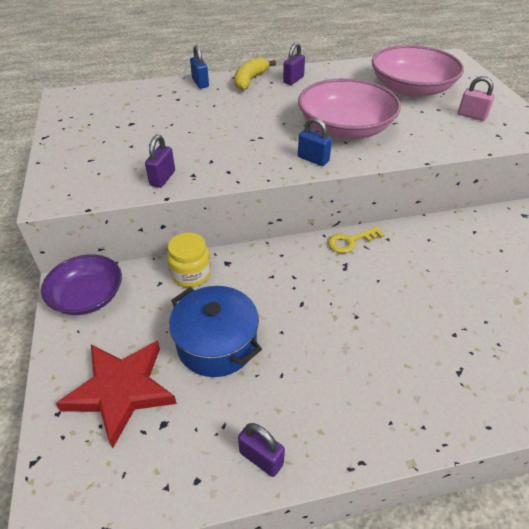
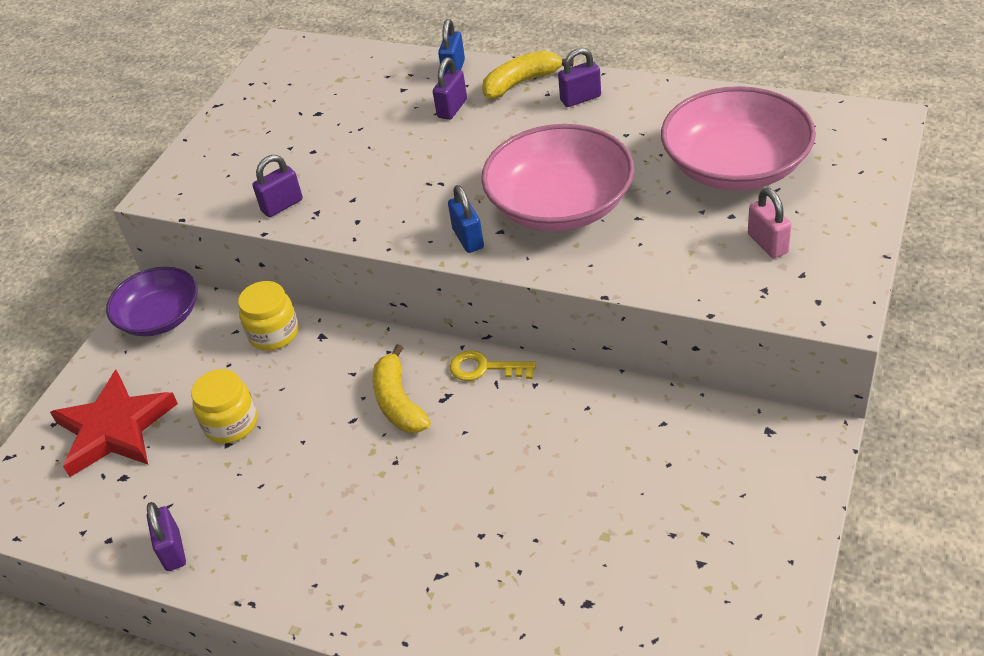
camera: 40 degrees right, 0 degrees up
(217, 344) = (231, 423): blue pot -> yellow jar
(222, 101) = (452, 108): none -> purple padlock
(320, 281) = (398, 402): none -> yellow banana

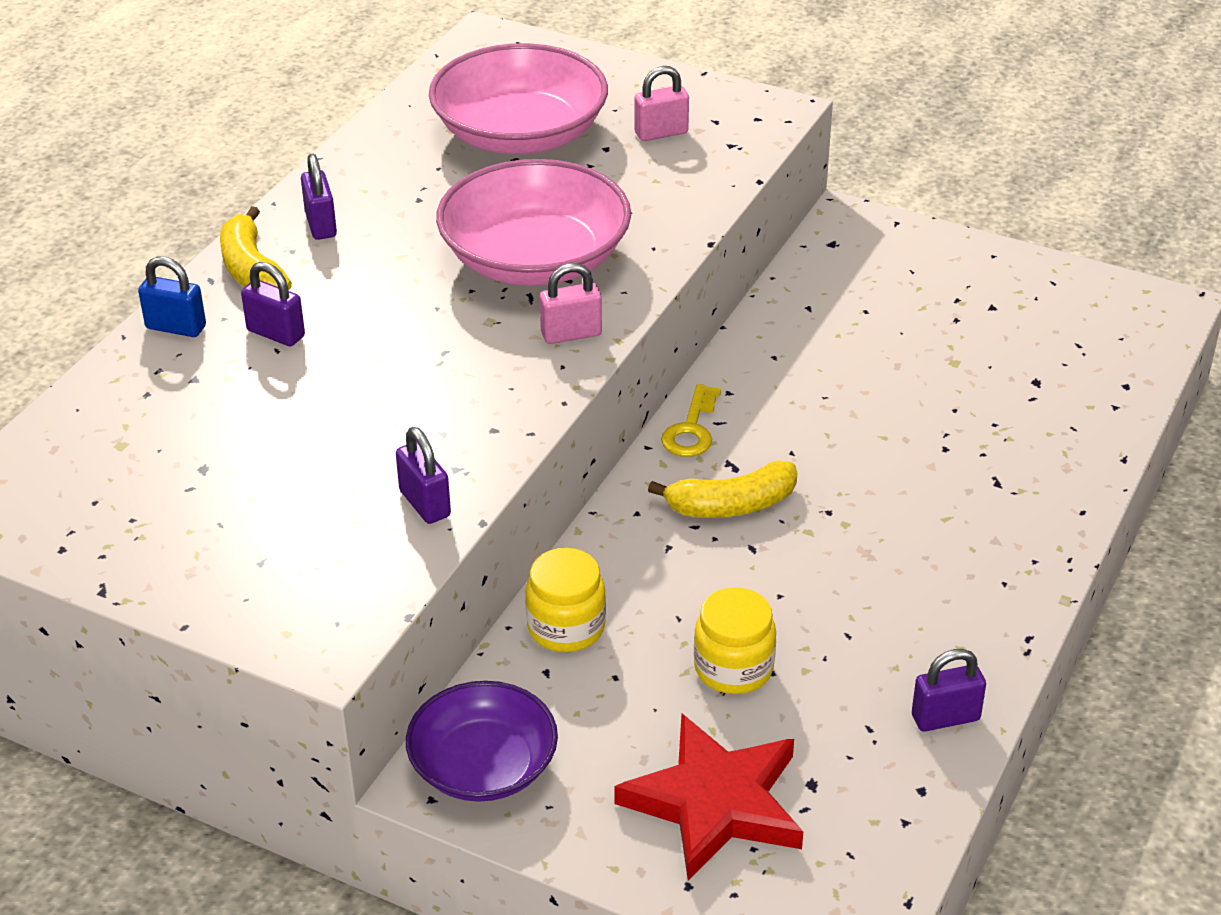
camera: 90 degrees left, 5 degrees down
(468, 238) = (571, 334): blue padlock -> pink padlock

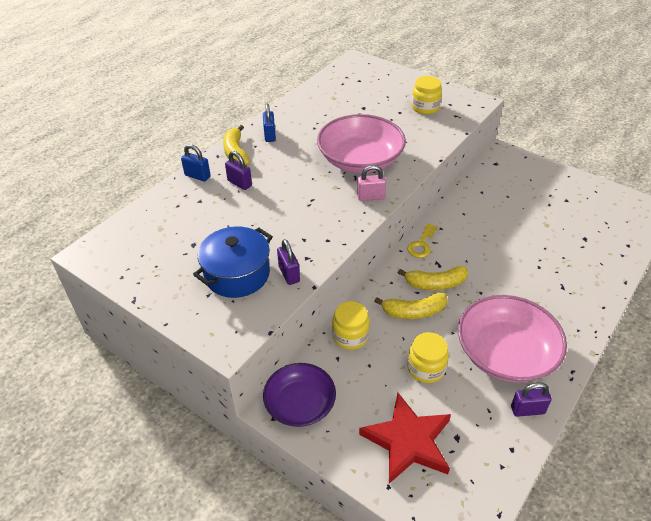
camera: 10 degrees right, 5 degrees up
(314, 516) = (237, 274): none -> blue pot
(321, 225) = (270, 135): purple padlock -> blue padlock
(520, 134) = (363, 103): pink bowl -> pink bowl (505, 353)
(661, 133) = (425, 107): pink padlock -> yellow jar
(693, 565) = (413, 312): none -> yellow banana

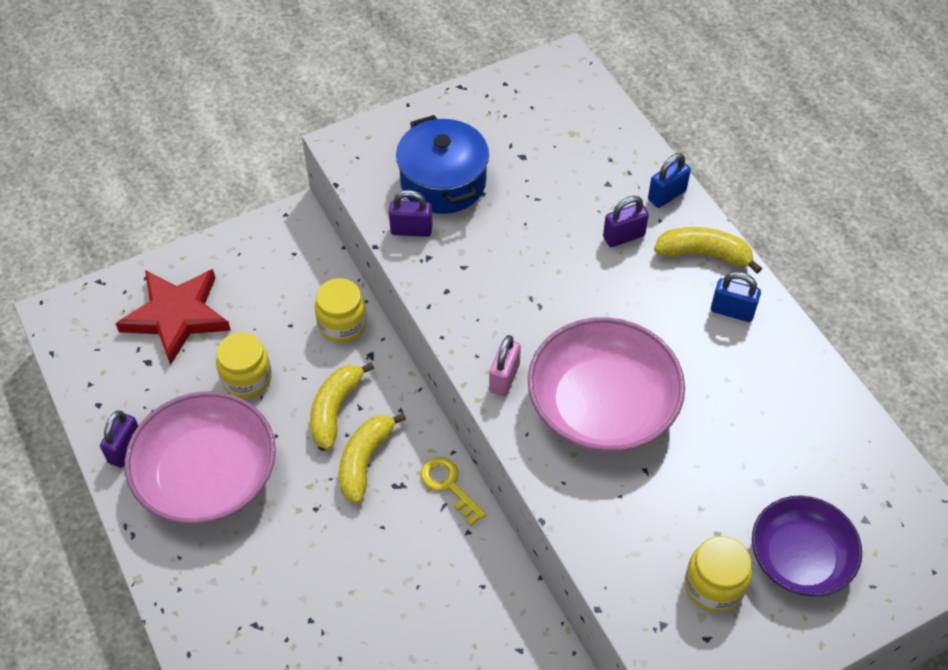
camera: 115 degrees right, 10 degrees up
(300, 404) = (285, 242): purple bowl -> purple bowl (800, 558)

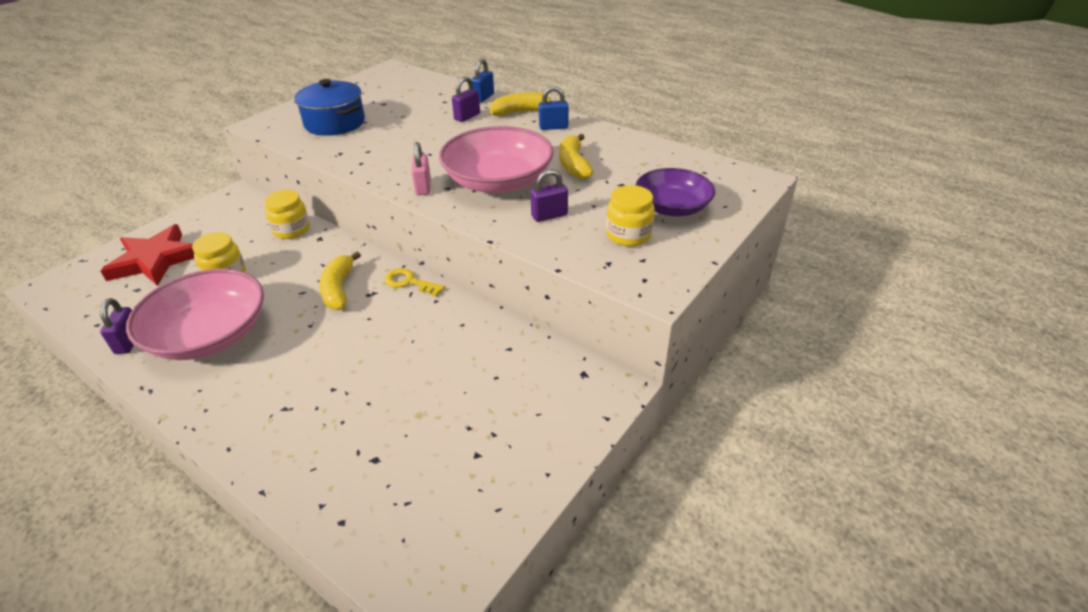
camera: 25 degrees left, 15 degrees down
(335, 409) = (304, 270): yellow banana -> yellow banana (573, 164)
(411, 230) = (322, 145): purple padlock -> purple padlock (549, 216)

